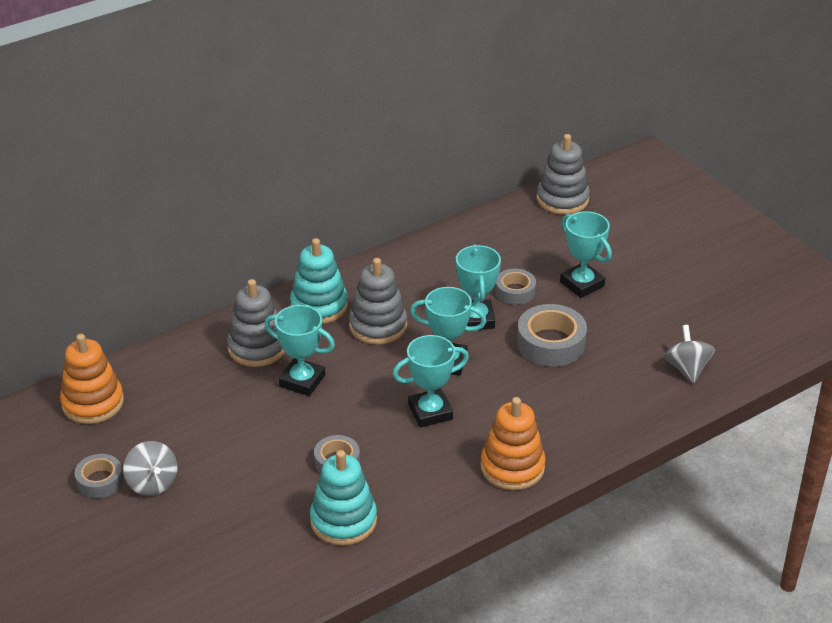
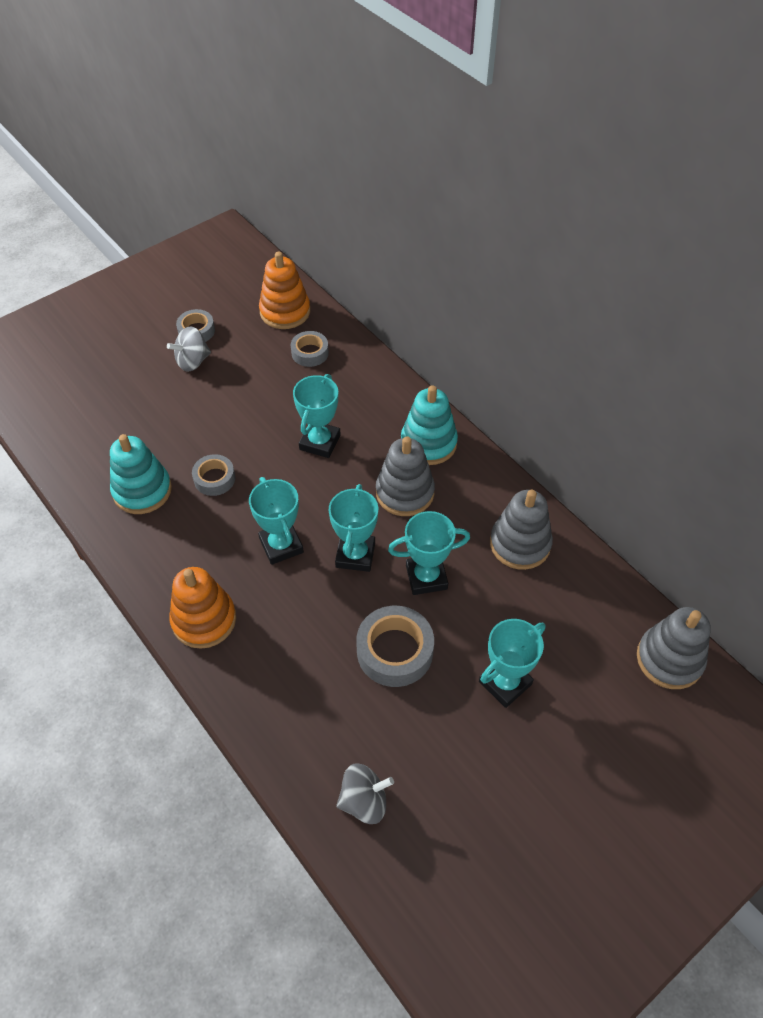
camera: 85 degrees right, 15 degrees up
(257, 347) = (363, 405): grey stacking toy -> grey stacking toy (520, 544)
(515, 291) = (479, 613): grey tape -> grey tape (310, 353)

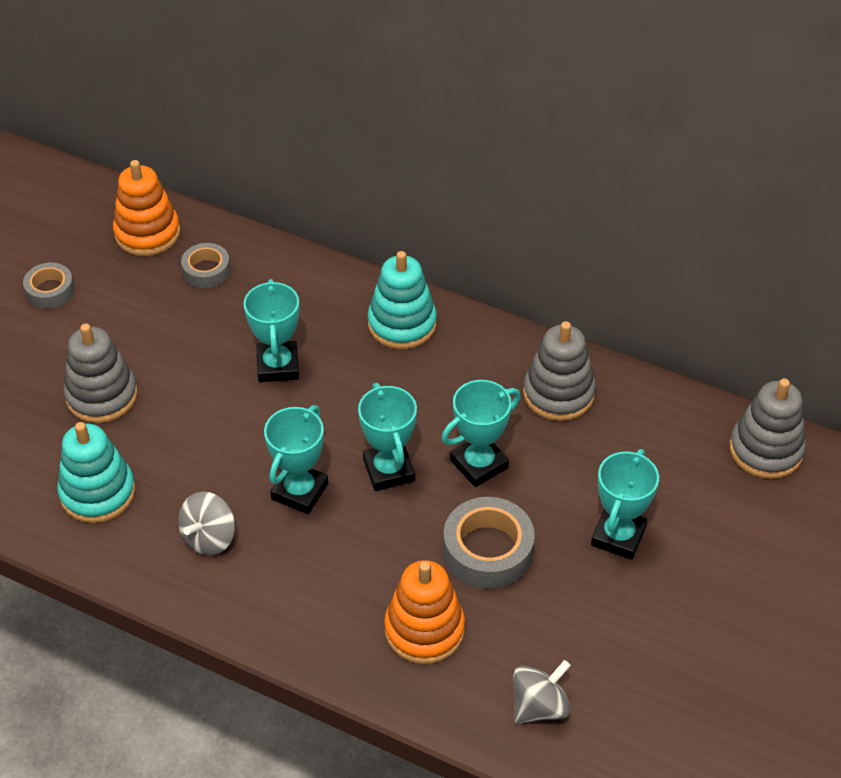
camera: 25 degrees left, 5 degrees down
(192, 361) = (68, 327): grey spinning top -> grey spinning top (209, 538)
(204, 620) = (259, 601): orange stacking toy -> orange stacking toy (424, 629)
(214, 479) = (177, 449): grey tape -> none
(281, 545) = (299, 491): turquoise trophy -> turquoise trophy turned 75 degrees clockwise
(405, 492) = (405, 386): grey stacking toy -> grey stacking toy (102, 396)

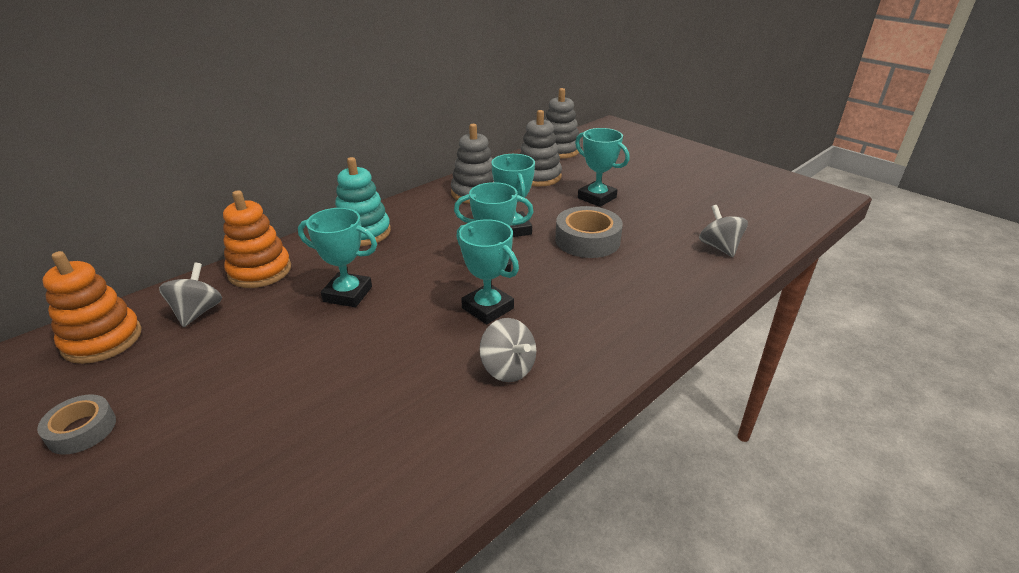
camera: 70 degrees left, 15 degrees down
(98, 493) = (405, 440): turquoise stacking toy -> none
(102, 396) = (277, 413): grey stacking toy -> grey stacking toy (538, 176)
(206, 271) = (197, 312): grey tape -> grey spinning top
(424, 629) = (646, 277): orange stacking toy -> orange stacking toy (260, 271)

